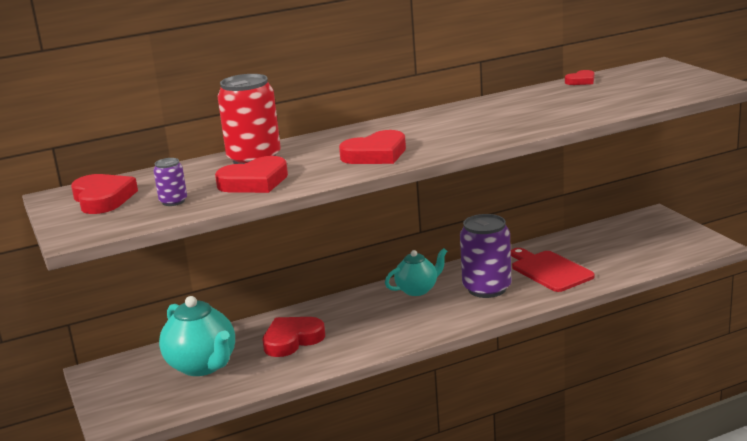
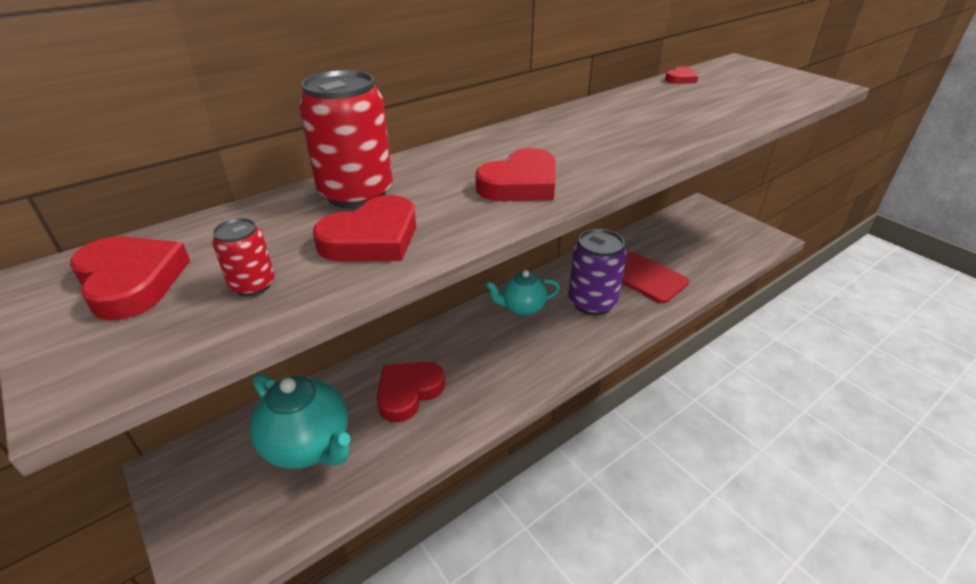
camera: 15 degrees left, 15 degrees up
(173, 201) = (253, 285): purple can -> red can
(417, 290) = (522, 308): turquoise teapot -> turquoise teapot turned 150 degrees counterclockwise

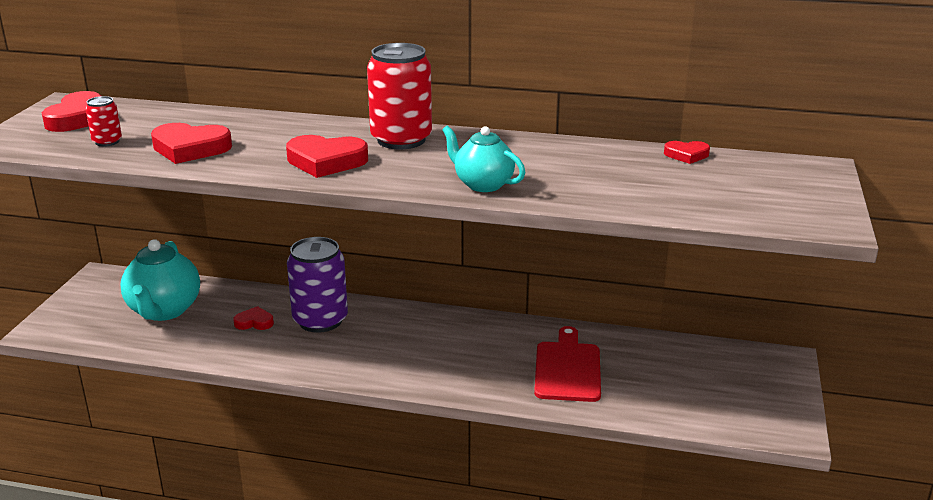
camera: 50 degrees right, 10 degrees down
(356, 193) = (240, 125): red can -> red can (401, 140)
(408, 392) = (254, 322): red heart -> red heart, size x0.56
(522, 308) = (421, 326): turquoise teapot -> turquoise teapot (483, 184)
(592, 302) = (479, 357): purple can -> purple can (320, 320)

